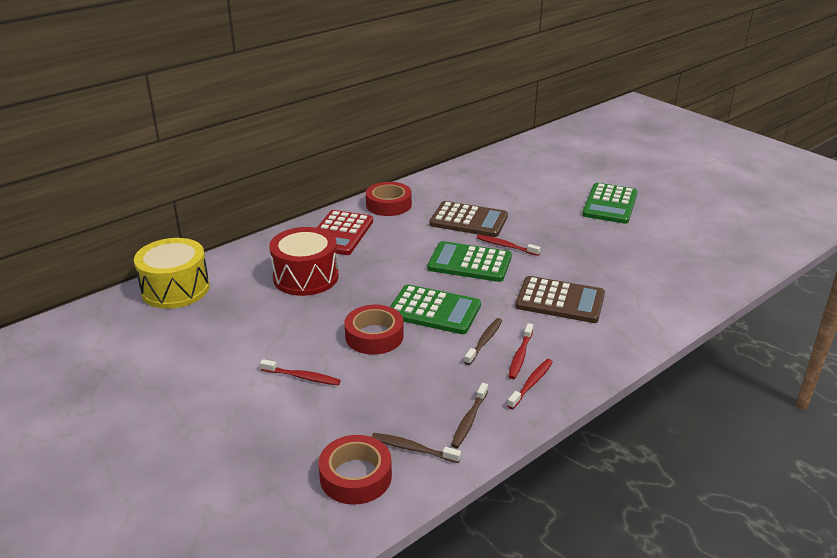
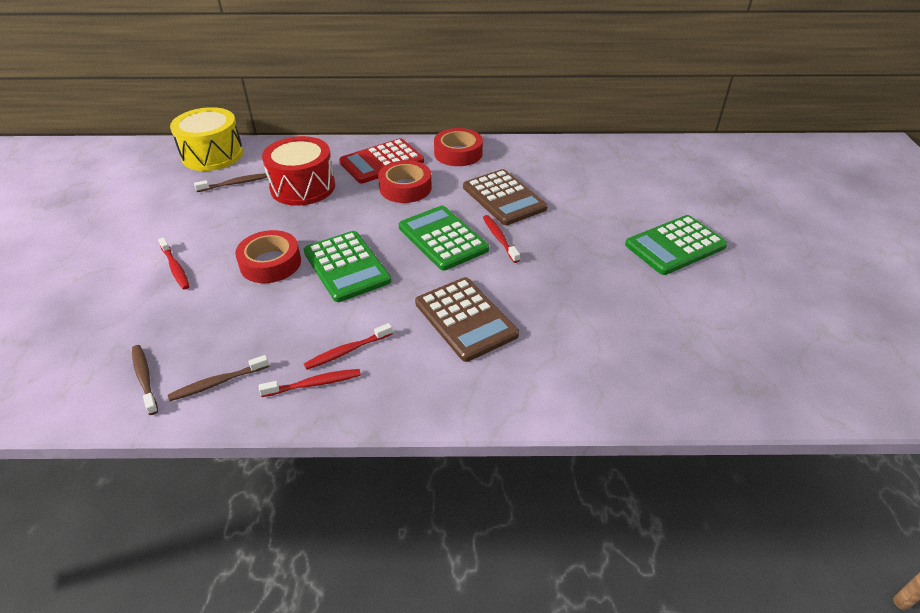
camera: 40 degrees right, 10 degrees up
(355, 476) = (79, 373): red tape -> red tape (405, 188)
(484, 341) = (340, 319): brown toothbrush -> brown toothbrush (234, 184)

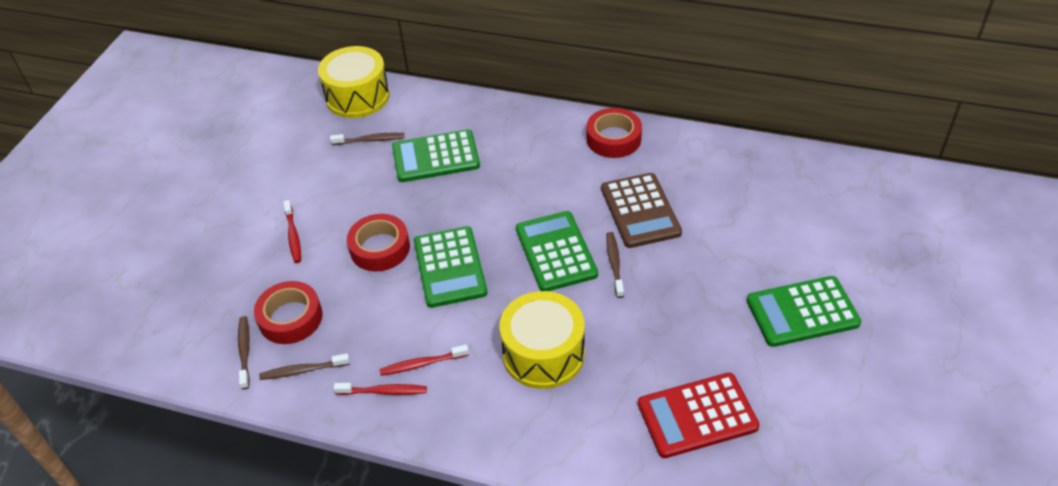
camera: 20 degrees right, 5 degrees up
(303, 187) = (435, 157): red drum -> green calculator
(382, 162) = (526, 137): red calculator -> red calculator (697, 415)
(405, 188) = (540, 177): red tape -> red tape (290, 318)
(465, 319) = (543, 354): brown calculator -> yellow drum
(499, 238) = (614, 264): red toothbrush -> brown toothbrush

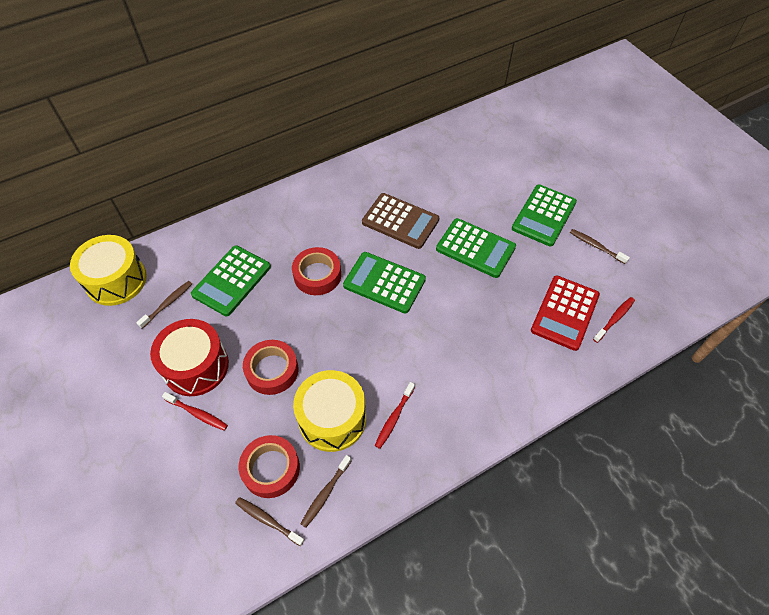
camera: 50 degrees left, 10 degrees up
(333, 201) = (196, 366): none -> red drum
(383, 391) = (393, 456): red toothbrush -> red toothbrush (614, 319)
(450, 267) = (334, 344): green calculator -> green calculator (475, 248)
(543, 354) = (452, 348): yellow drum -> yellow drum (332, 418)
(613, 139) = (332, 188): red tape -> red tape (317, 275)
(614, 264) = (425, 263): brown toothbrush -> brown toothbrush (596, 246)

